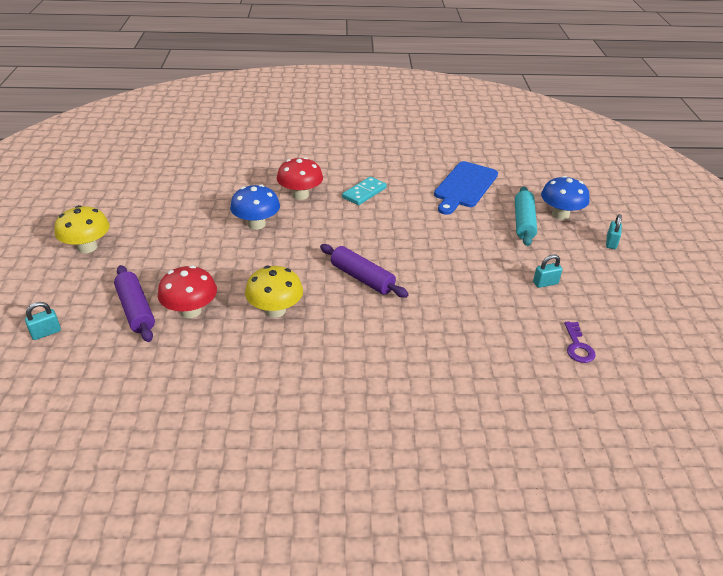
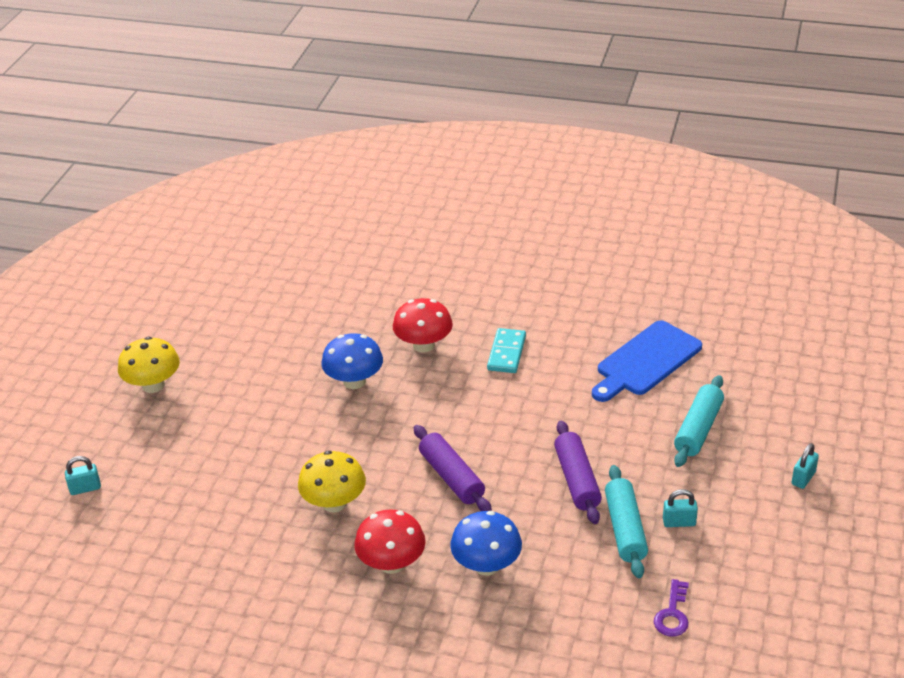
camera: 20 degrees right, 0 degrees up
(135, 310) = (183, 476): purple rolling pin -> purple rolling pin (576, 480)
(190, 311) = (241, 487): red mushroom -> red mushroom (392, 563)
(364, 193) = (507, 353): turquoise domino -> turquoise domino turned 45 degrees counterclockwise
(510, 293) = (625, 529): none -> turquoise rolling pin
(560, 214) = (756, 424): blue mushroom -> blue mushroom (486, 565)

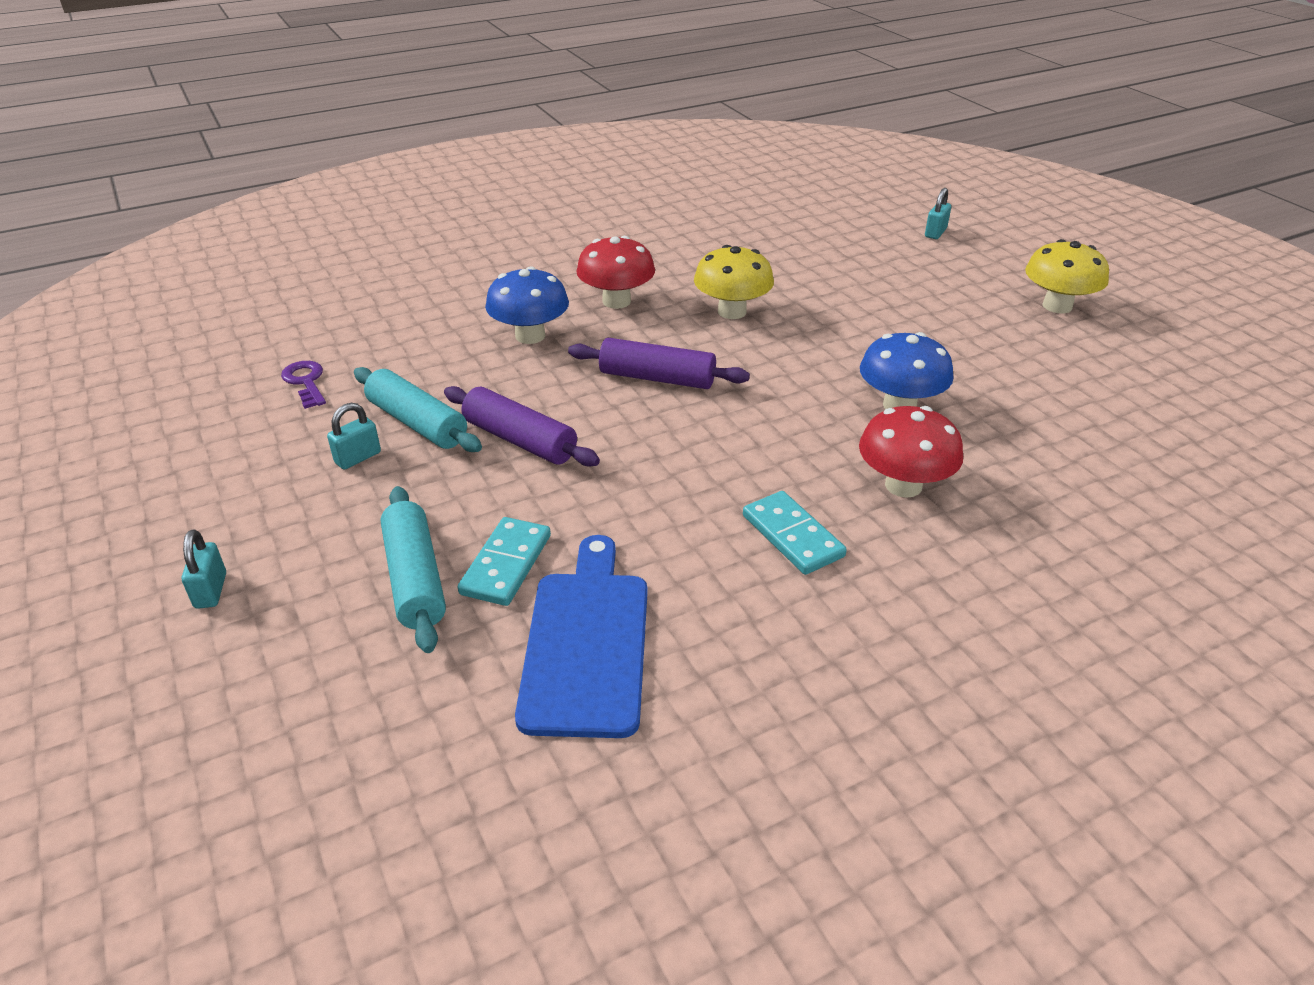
camera: 135 degrees right, 0 degrees up
(649, 412) = (506, 564): none -> turquoise domino

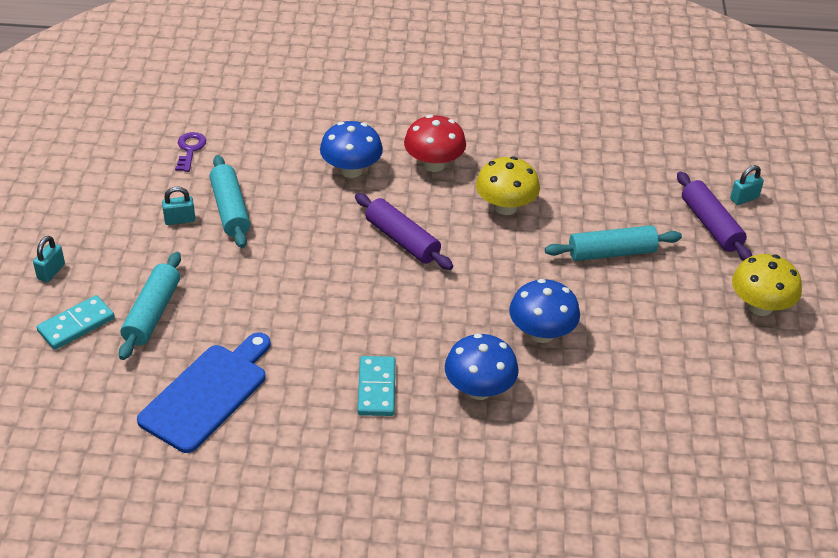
camera: 30 degrees right, 5 degrees up
(506, 564) = (204, 328): turquoise domino -> turquoise domino (76, 325)
(520, 440) = (279, 249): purple rolling pin -> purple rolling pin (711, 225)
(877, 312) = (611, 252): none -> turquoise rolling pin
(903, 485) = (479, 389): red mushroom -> blue mushroom

